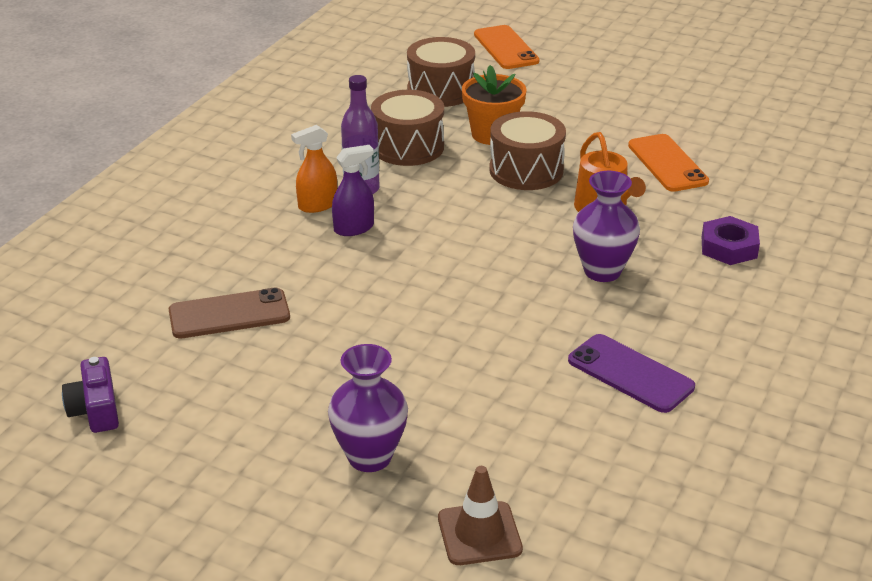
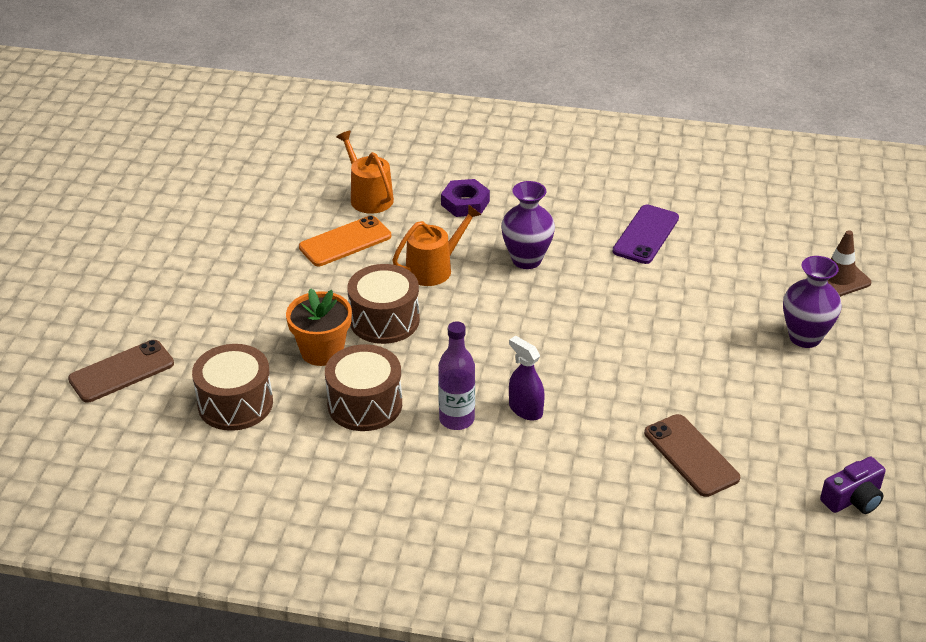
camera: 105 degrees left, 5 degrees up
(317, 205) = (496, 443): orange spray bottle -> none
(506, 48) = (121, 372): orange phone -> brown phone
(751, 186) = (368, 197): none -> orange watering can

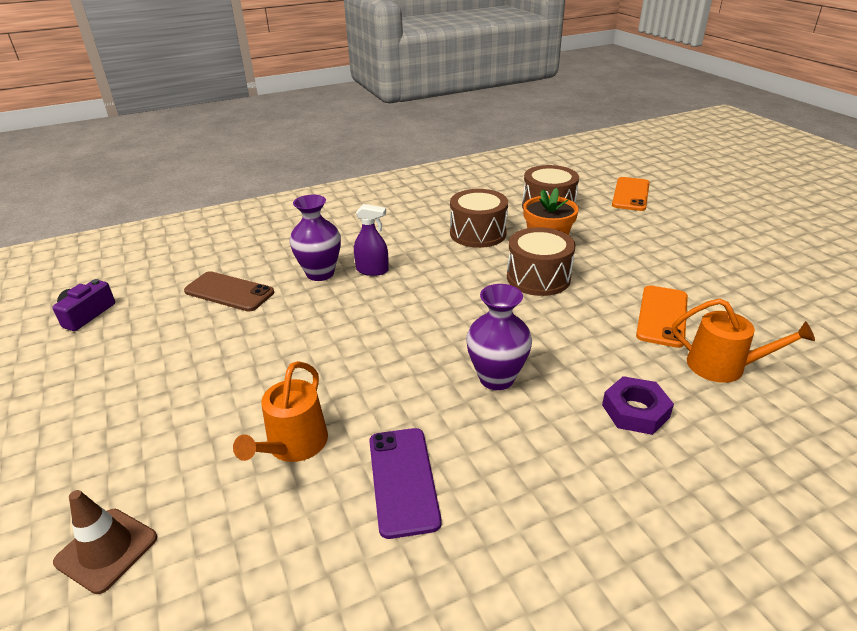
camera: 145 degrees right, 5 degrees down
(121, 372) = (630, 194): brown phone -> orange phone
(433, 268) = (562, 329): orange watering can -> orange watering can (294, 445)
(456, 419) = (412, 248): purple bottle -> none
(805, 337) = (147, 433): purple vase -> purple vase (320, 273)

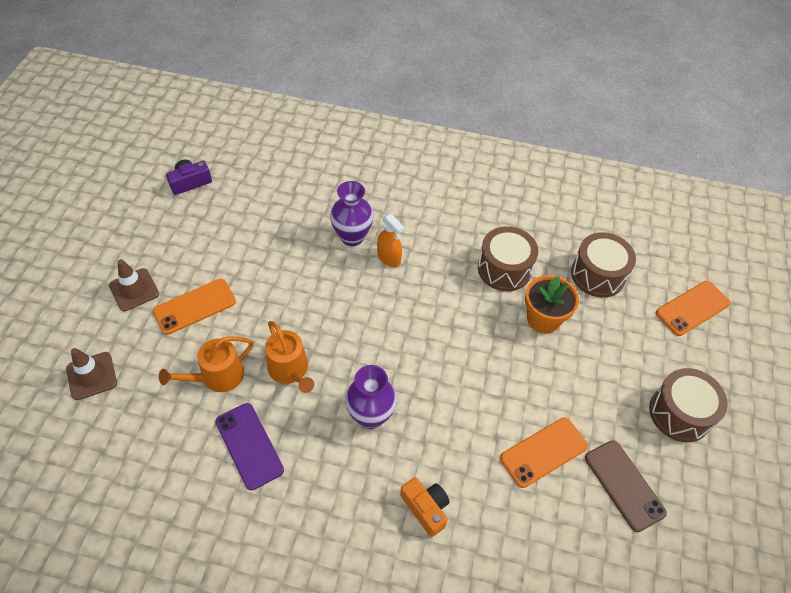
camera: 35 degrees right, 20 degrees up
(94, 432) = (134, 290): none -> brown traffic cone
(197, 404) = (194, 306): none -> orange phone
(229, 292) = (282, 216): brown phone -> brown phone (624, 485)
(372, 270) = (389, 258): purple spray bottle -> orange spray bottle
(403, 480) = (249, 445): purple phone -> purple phone turned 60 degrees counterclockwise
(538, 278) = (497, 349): brown drum -> brown drum (680, 413)
(635, 411) = (426, 508): purple nut -> orange camera
(723, 366) = (529, 525): orange watering can -> orange watering can (290, 370)

